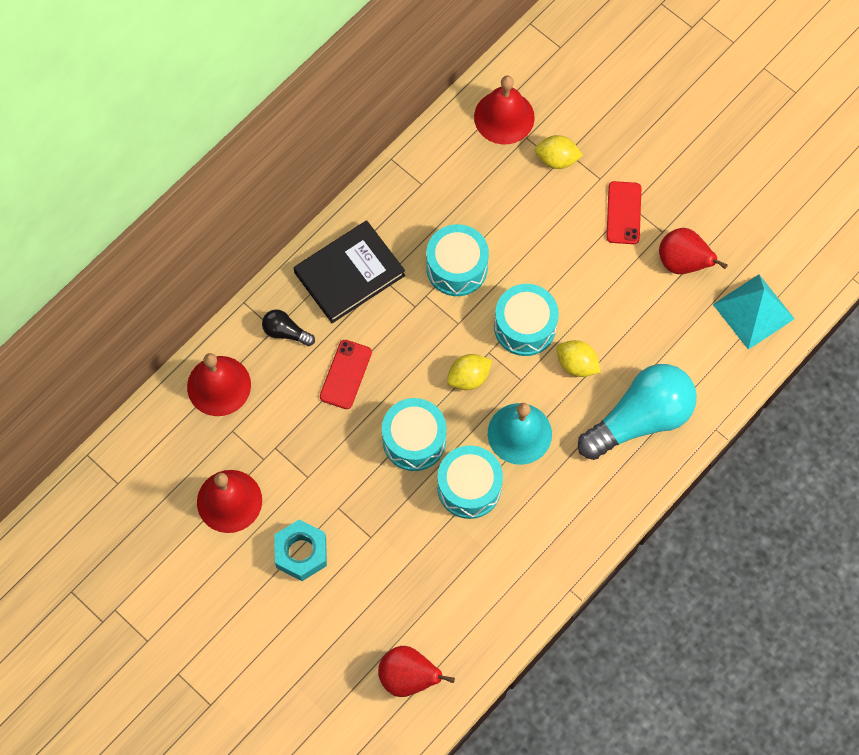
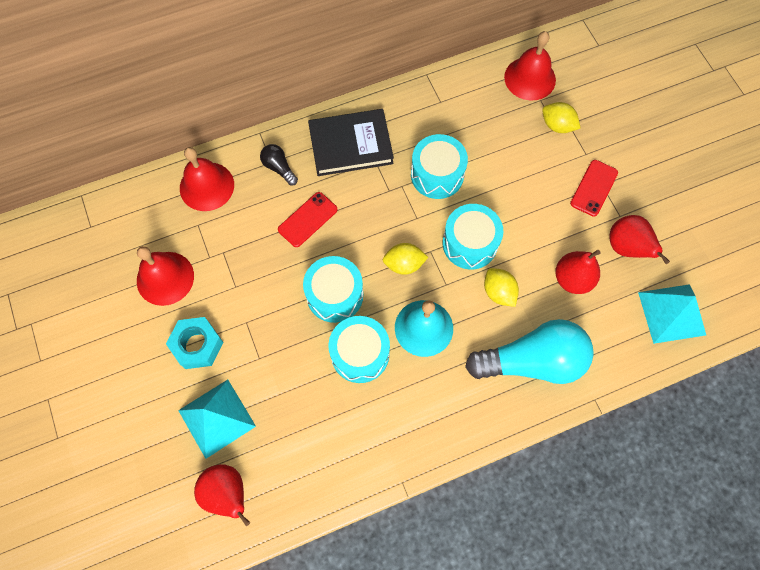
camera: 25 degrees right, 0 degrees up
(359, 613) = (216, 418): none -> turquoise pyramid
(643, 319) = (572, 279): none -> red pear

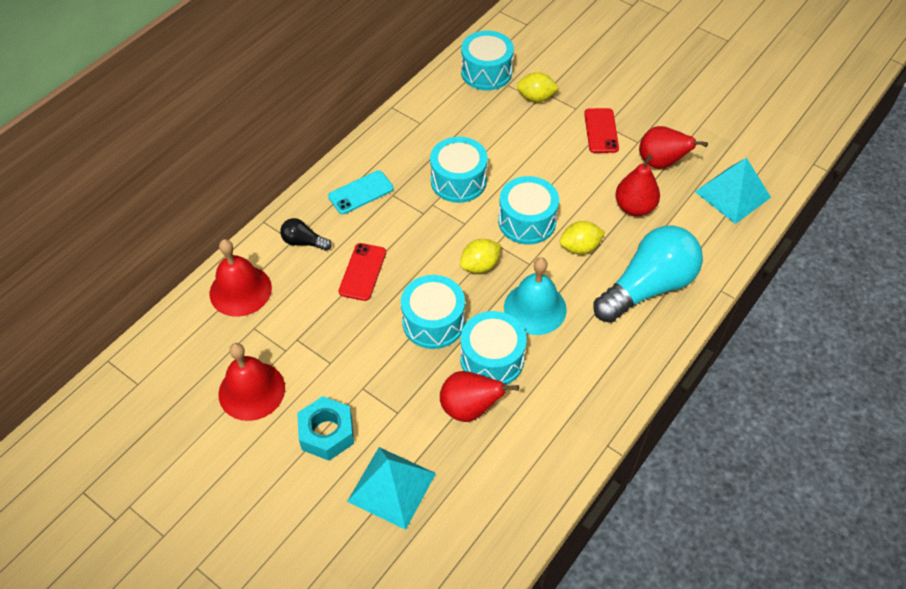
camera: 30 degrees left, 15 degrees down
(227, 493) = (449, 548): red pear -> red pear (469, 408)
(350, 145) = (361, 192): black book -> turquoise phone
(498, 292) = (580, 247): yellow lemon -> yellow lemon turned 45 degrees counterclockwise
(530, 78) = (486, 72): red bell -> turquoise drum

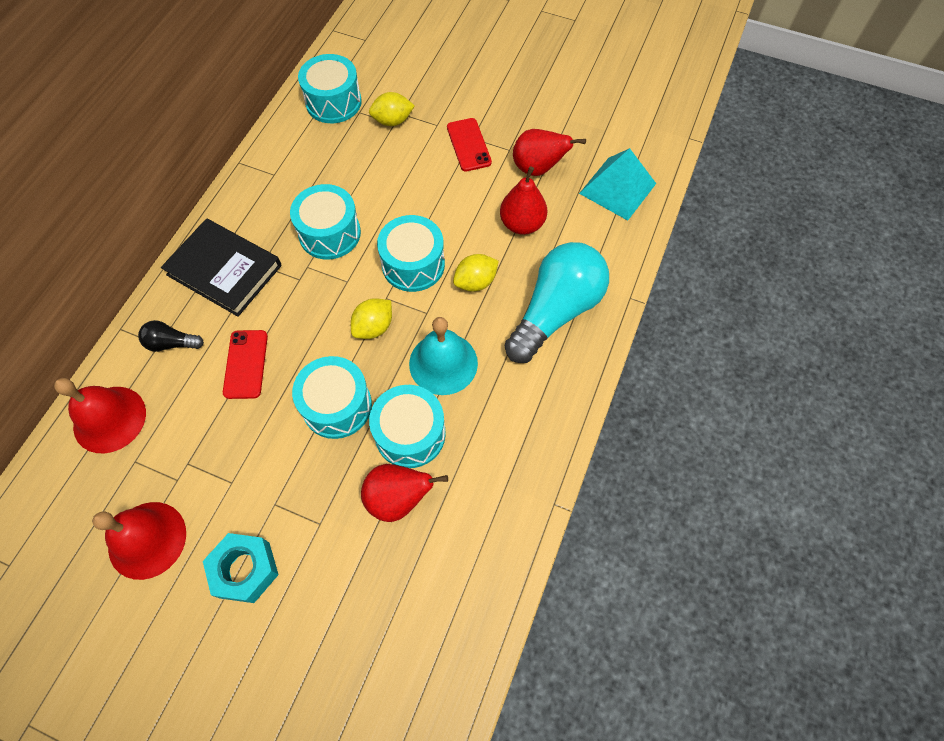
camera: 15 degrees left, 10 degrees up
(361, 192) = (224, 270): turquoise phone -> black book
(391, 487) = (331, 616): turquoise pyramid -> none

